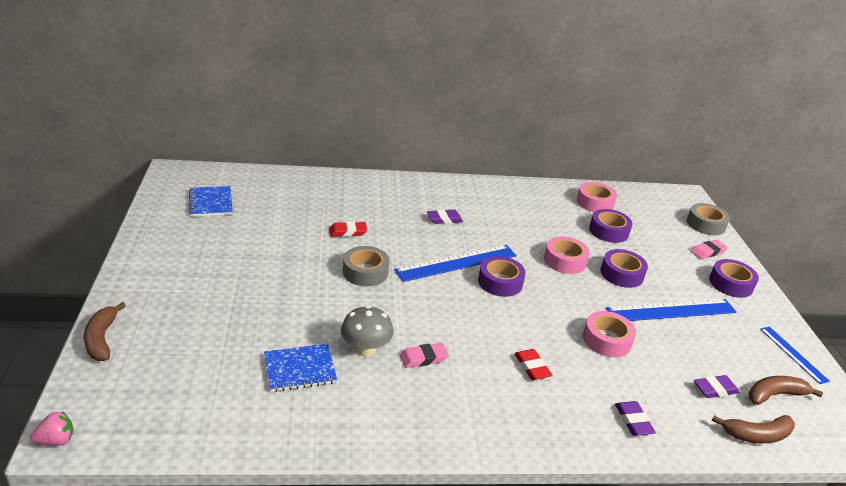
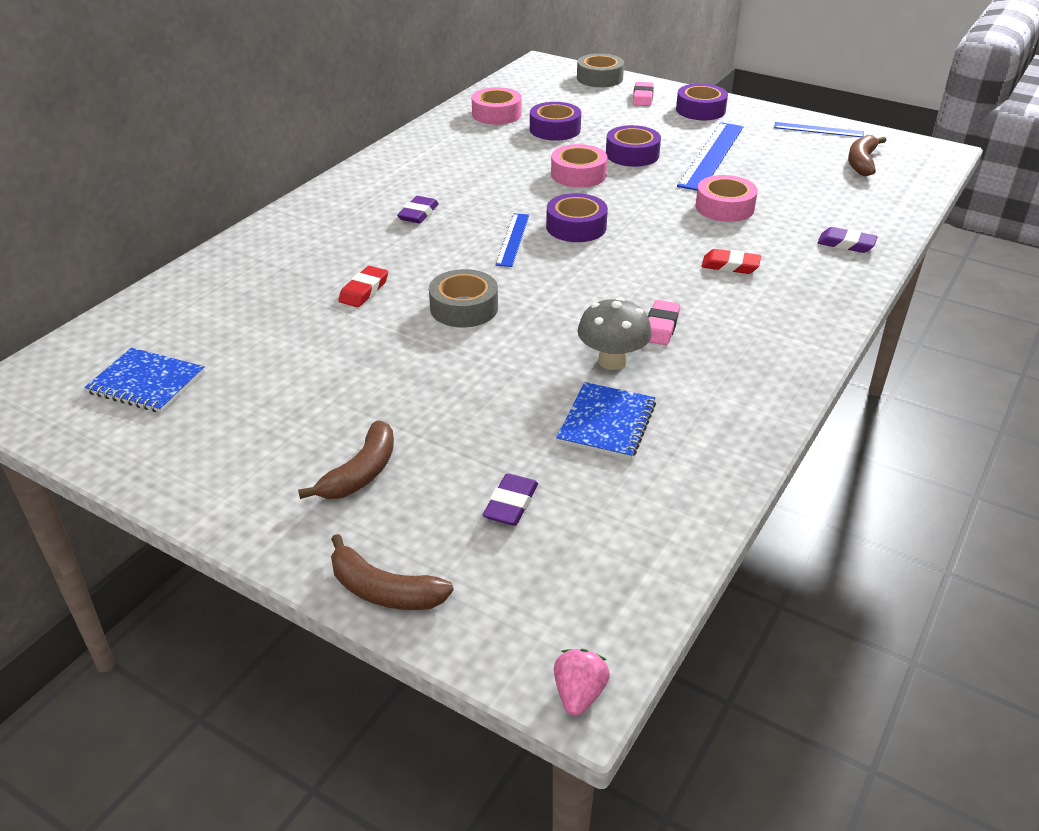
camera: 50 degrees left, 5 degrees up
(456, 263) = (512, 239): blue ruler -> blue ruler, size x0.57
(715, 389) = (834, 186): purple eraser -> purple eraser (511, 504)
(756, 435) = (903, 194): brown banana -> brown banana (361, 473)

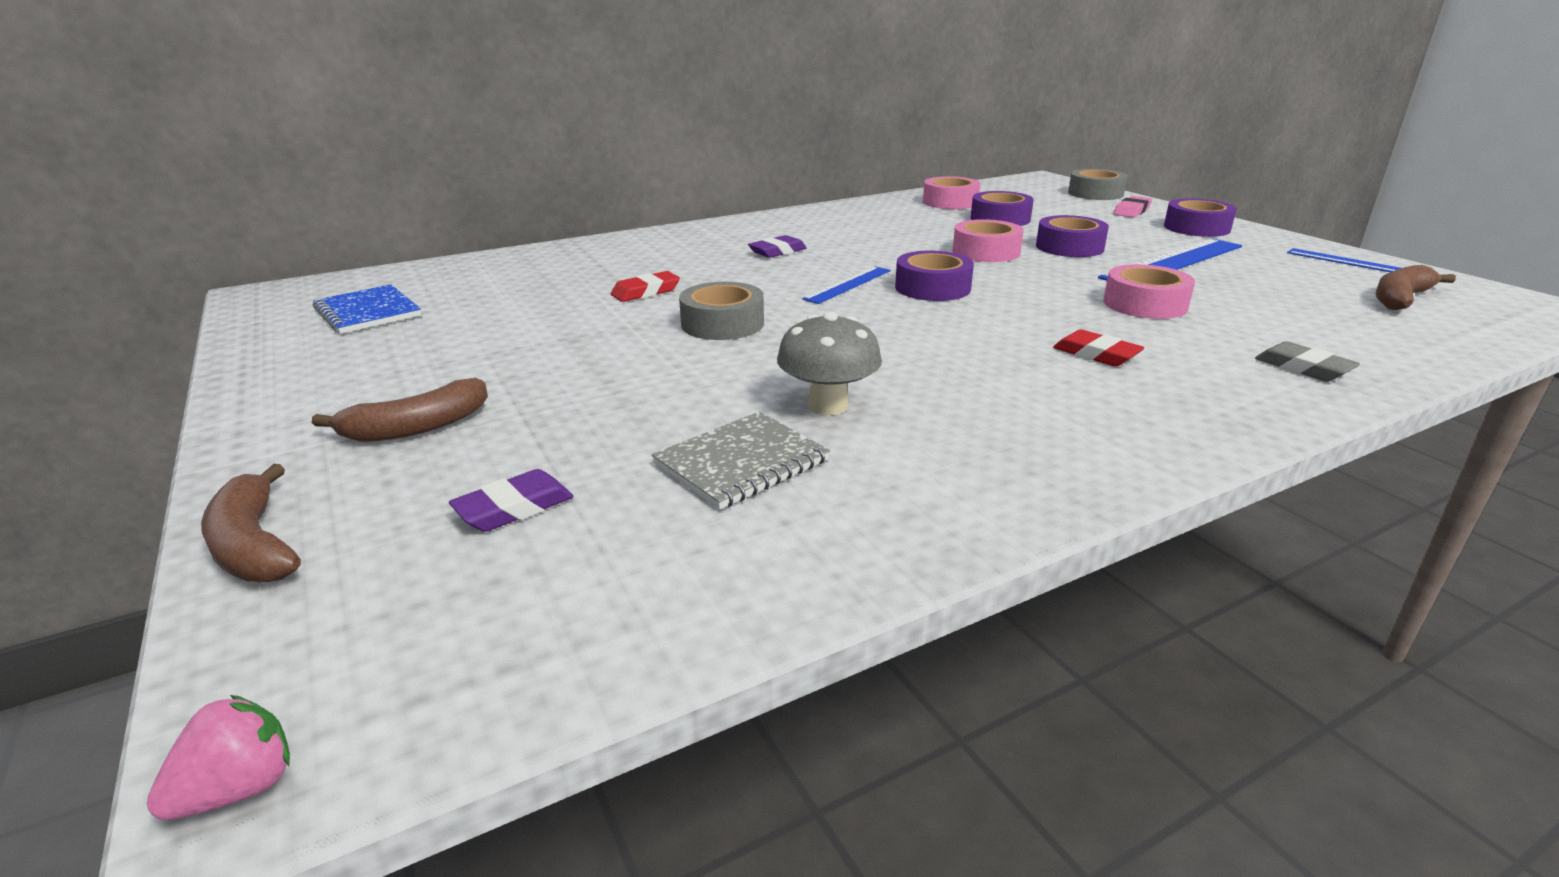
camera: 30 degrees right, 10 degrees down
(607, 423) = (741, 463): blue notebook -> grey notebook
(661, 327) = (932, 389): pink eraser -> none
(846, 244) = (1303, 368): purple eraser -> grey eraser

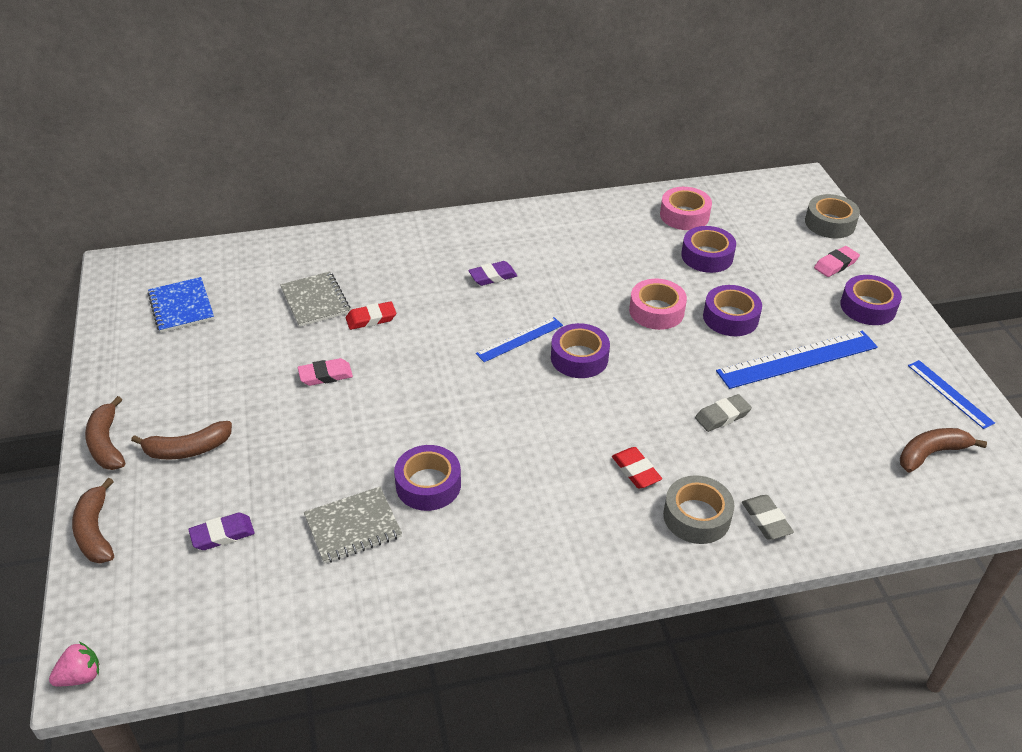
camera: 15 degrees right, 15 degrees up
(265, 442) = (107, 443): none -> brown banana
(562, 288) = (315, 301): none -> grey notebook
(609, 337) = (325, 375): none -> pink eraser
(722, 324) = (406, 374): grey tape -> grey tape (696, 516)
(828, 405) = (428, 484): grey mushroom -> purple tape
(1145, 304) = (722, 416): pink tape -> grey eraser

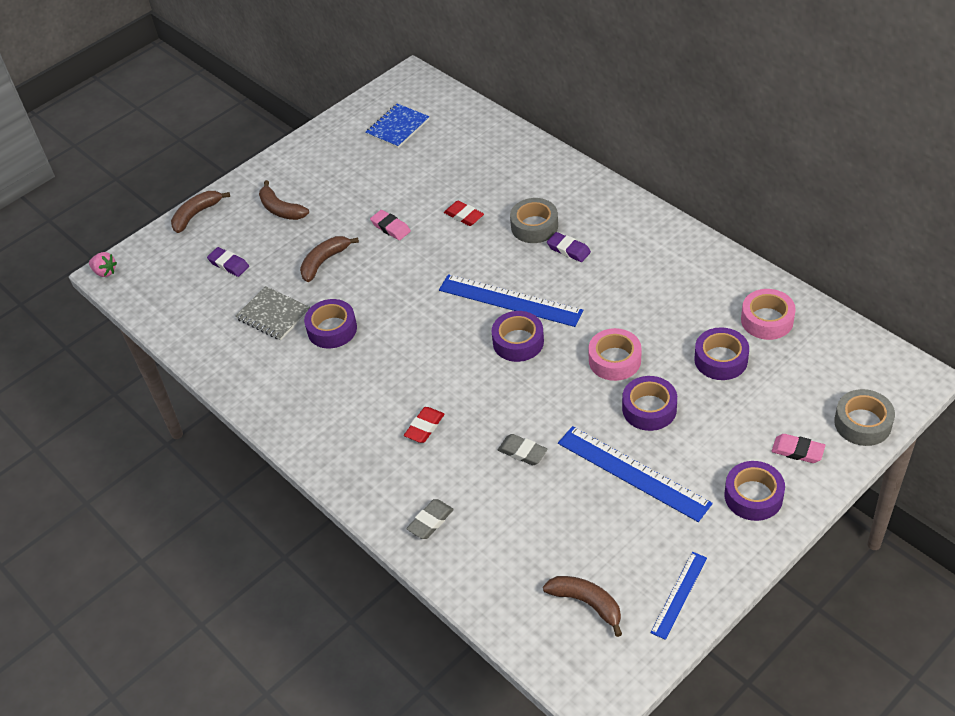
camera: 65 degrees right, 5 degrees up
(107, 443) = (260, 175): brown banana -> brown banana (324, 261)
(315, 301) = (458, 180): grey notebook -> none
(519, 339) = (510, 300): blue ruler -> blue ruler, size x1.75
(696, 516) = (405, 480): grey tape -> grey tape (534, 226)

